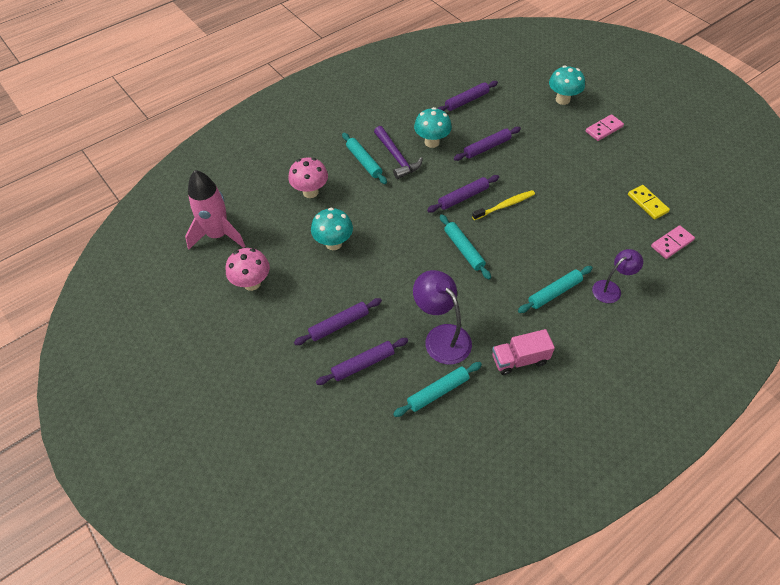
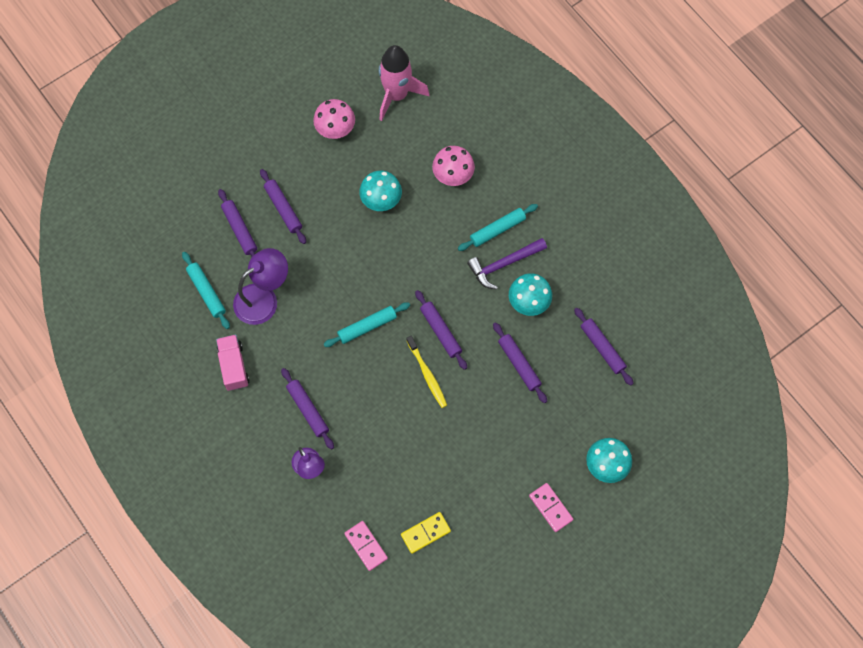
camera: 90 degrees right, 15 degrees up
(554, 292) = (308, 410): turquoise rolling pin -> purple rolling pin

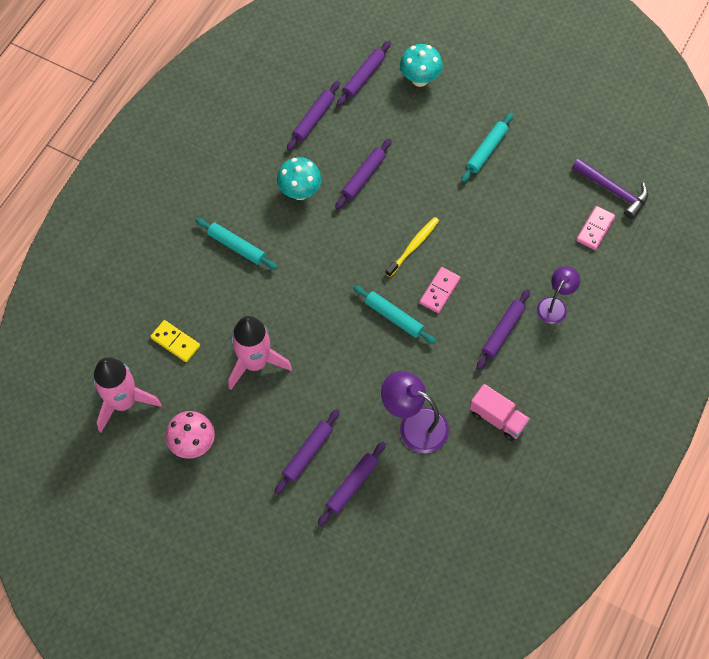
camera: 115 degrees left, 5 degrees down
(206, 292) = (436, 483): turquoise rolling pin -> turquoise rolling pin (487, 150)
(234, 366) = (497, 418): pink truck -> pink truck turned 105 degrees counterclockwise
(381, 201) = (255, 363): turquoise mushroom -> pink rocket
(425, 533) = (556, 188): yellow domino -> yellow domino (175, 342)
(441, 331) = (365, 252): purple rolling pin -> purple rolling pin (364, 77)
(453, 177) = (197, 309): pink mushroom -> none
(504, 264) = (270, 227): purple hammer -> purple hammer (613, 190)
(551, 507) = (479, 105): pink domino -> pink domino (439, 291)

